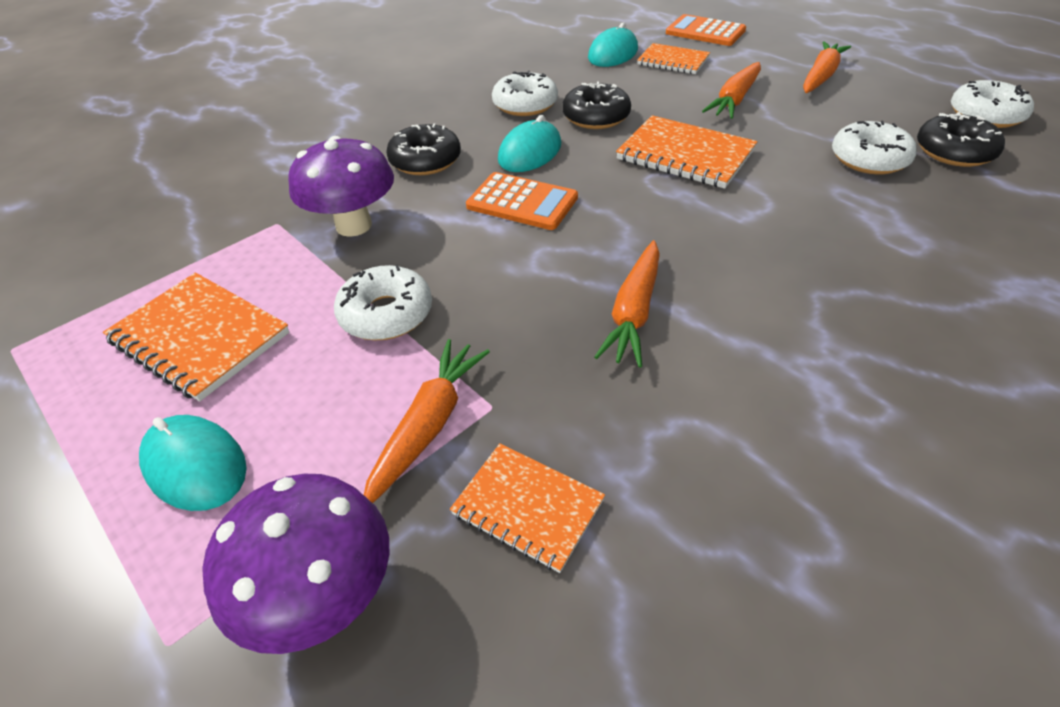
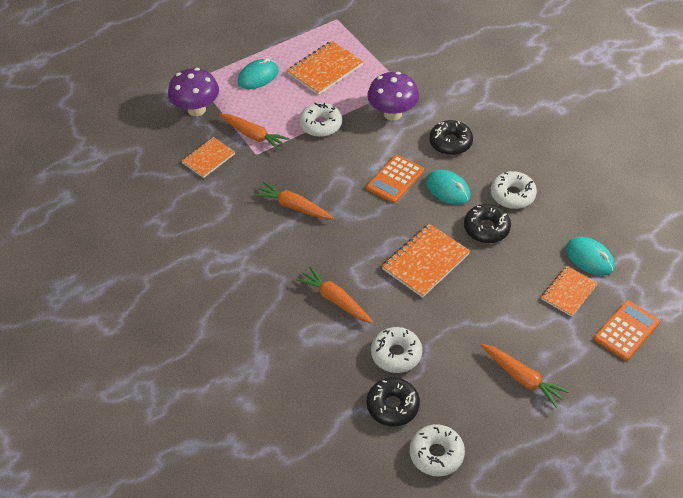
camera: 100 degrees right, 5 degrees up
(734, 100) = (494, 310): orange carrot -> orange carrot (335, 300)

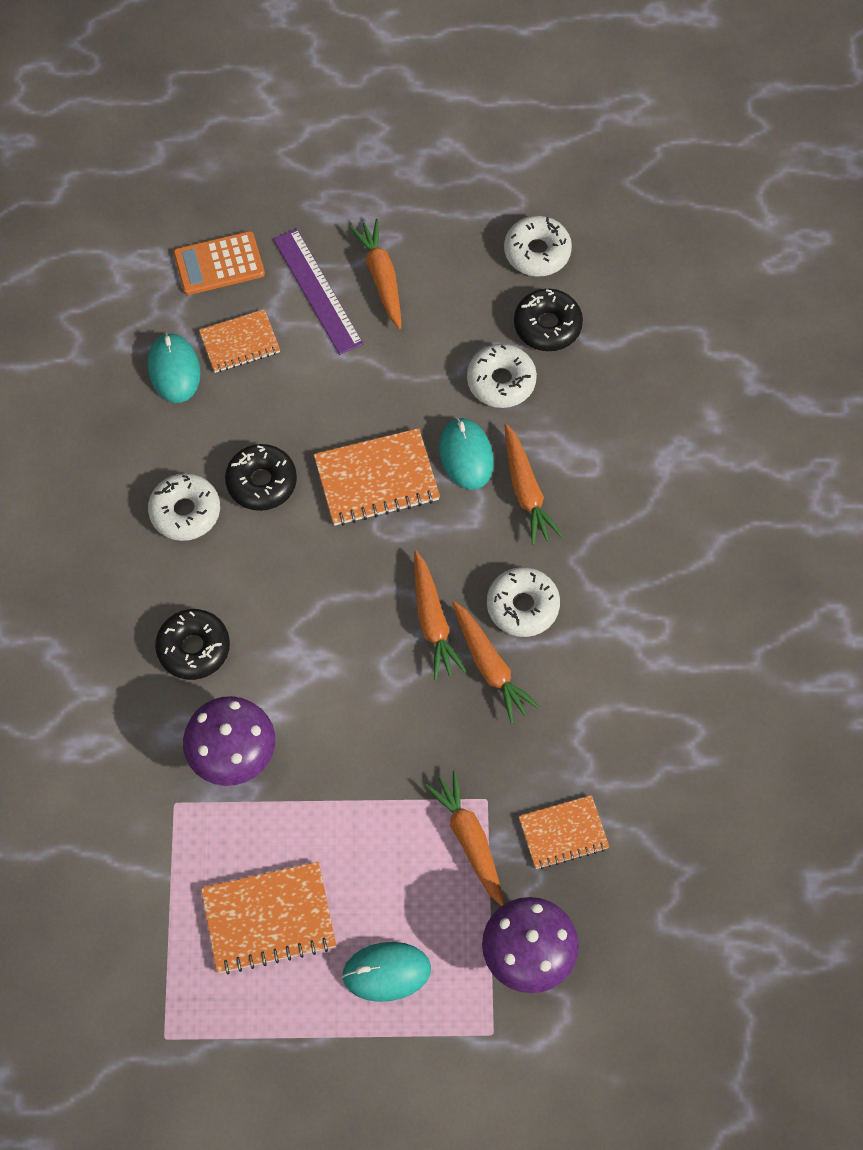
camera: 150 degrees left, 15 degrees up
(321, 125) = (354, 799): white donut -> white donut (522, 606)
(339, 211) = (433, 621): none -> orange carrot
(395, 179) = (319, 630): orange calculator -> none
(448, 189) = (262, 571): turquoise mouse -> turquoise mouse (466, 455)
(553, 347) = (317, 291): none -> purple ruler

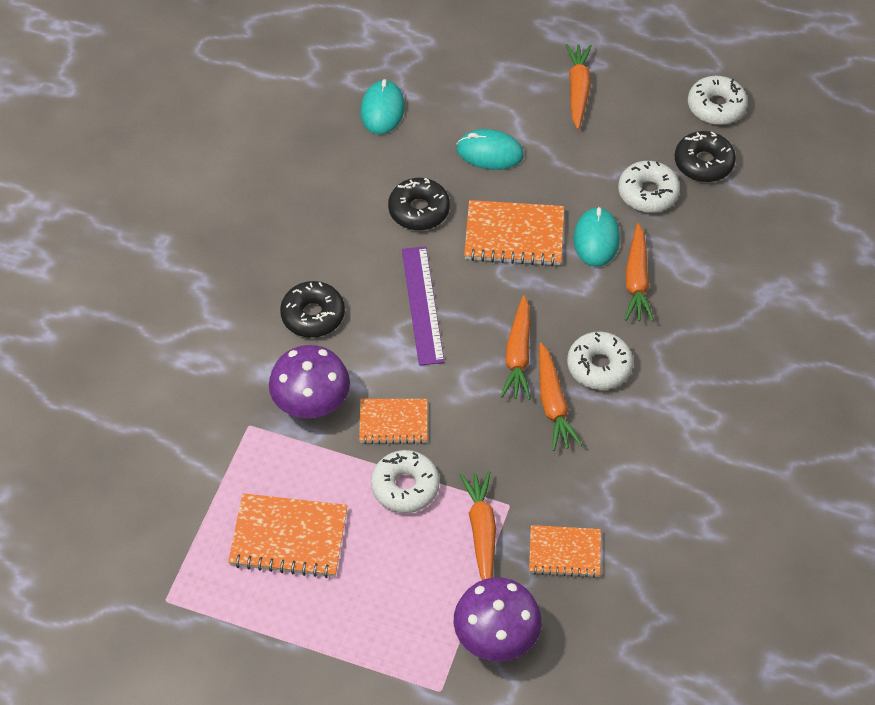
camera: 20 degrees right, 10 degrees down
(185, 512) = (348, 214): white donut -> white donut (405, 487)
(219, 264) = (450, 45): orange calculator -> none
(240, 343) = (443, 105): orange notebook -> orange notebook (393, 422)
(317, 291) = (521, 85): purple ruler -> purple ruler (422, 305)
(386, 972) = (369, 611): turquoise mouse -> turquoise mouse (490, 152)

